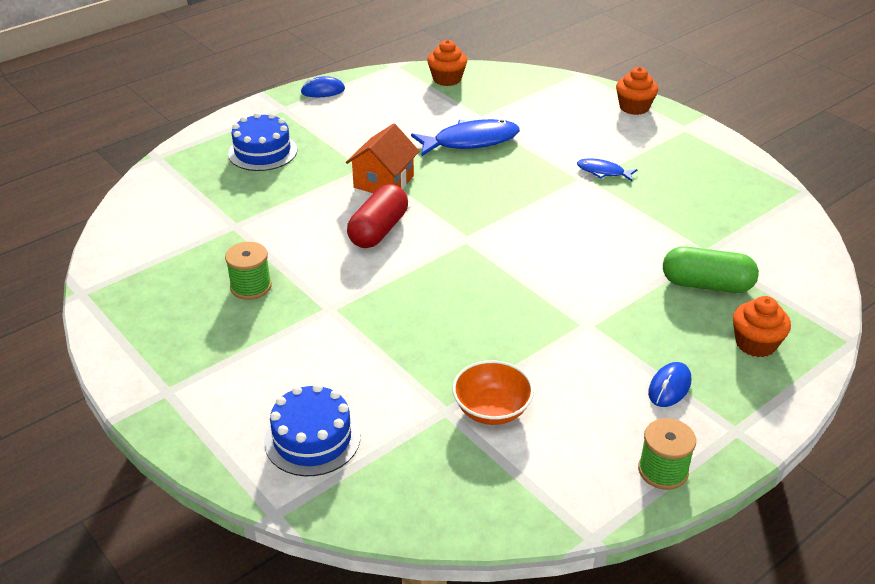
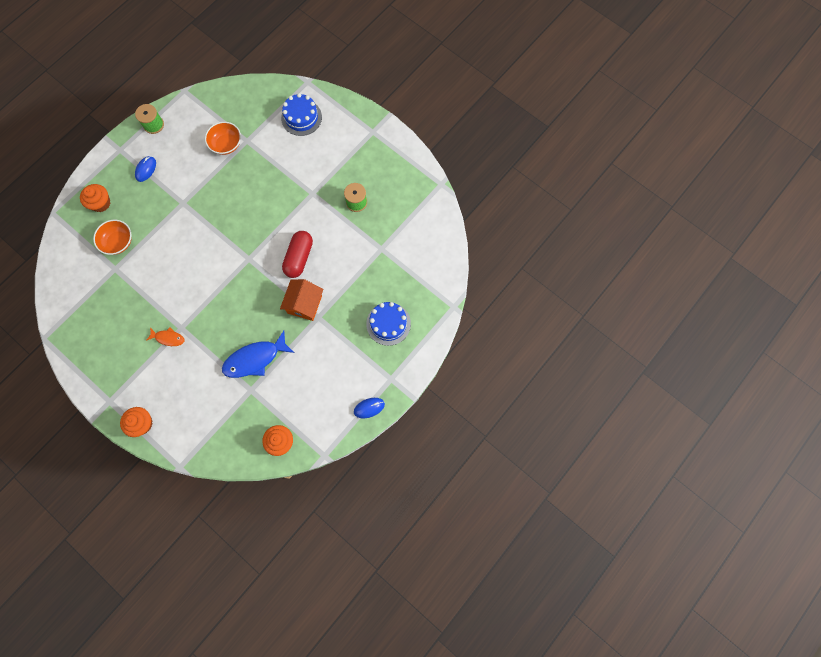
camera: 170 degrees right, 35 degrees up
(603, 172) = (168, 338): blue fish -> orange fish
(706, 284) = (118, 242): green capsule -> orange bowl

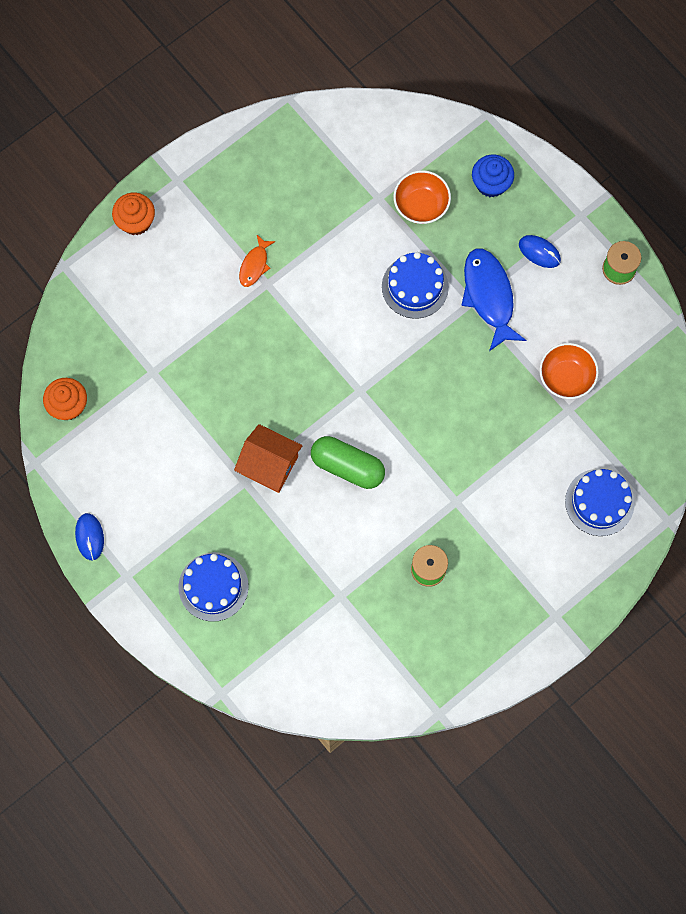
camera: 100 degrees right, 0 degrees up
(101, 203) = (491, 183): orange cupcake -> blue cupcake
(175, 237) = (415, 287): none -> blue cake
(255, 359) = (198, 383): blue fish -> blue fish (489, 296)
(299, 258) = (347, 466): red capsule -> green capsule

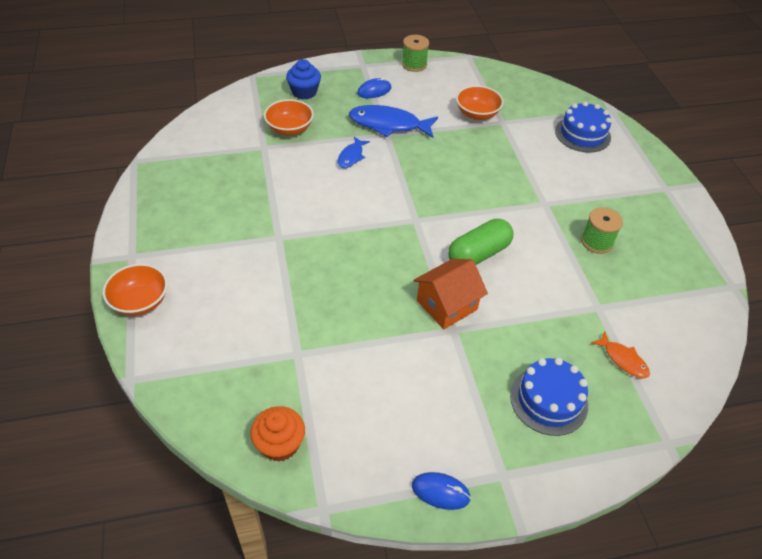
camera: 65 degrees left, 25 degrees down
(136, 221) = (140, 301): orange cupcake -> orange bowl
(255, 265) = (255, 238): orange fish -> orange fish (623, 359)
(415, 287) = (351, 156): blue cake -> blue fish

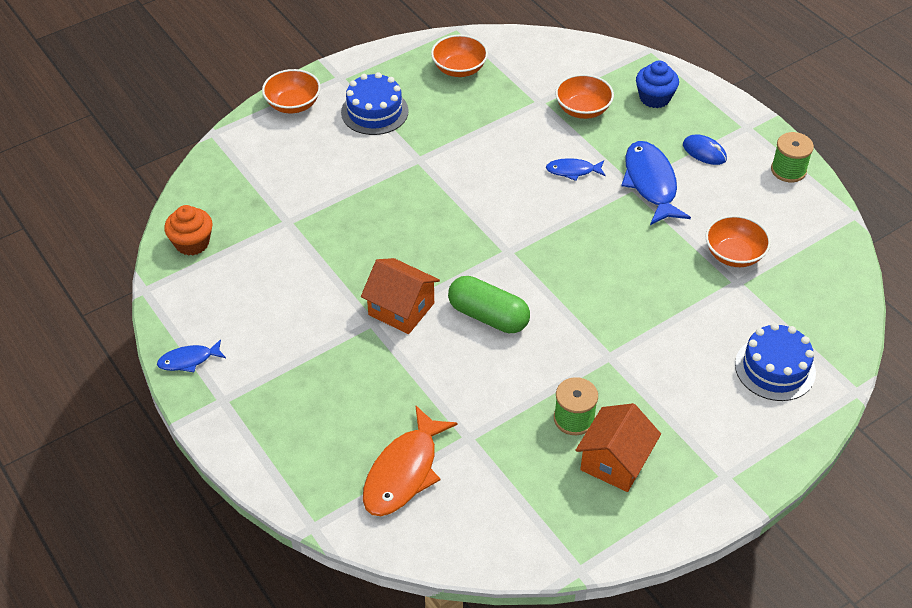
camera: 70 degrees right, 0 degrees up
(188, 177) = (459, 69): none -> orange bowl
(440, 492) = (189, 360): blue mouse -> blue fish
(548, 400) = (321, 417): blue cake -> blue cake (374, 111)
(623, 359) = (404, 472): orange fish -> orange fish, size x1.88
(641, 235) = (615, 461): none -> orange house

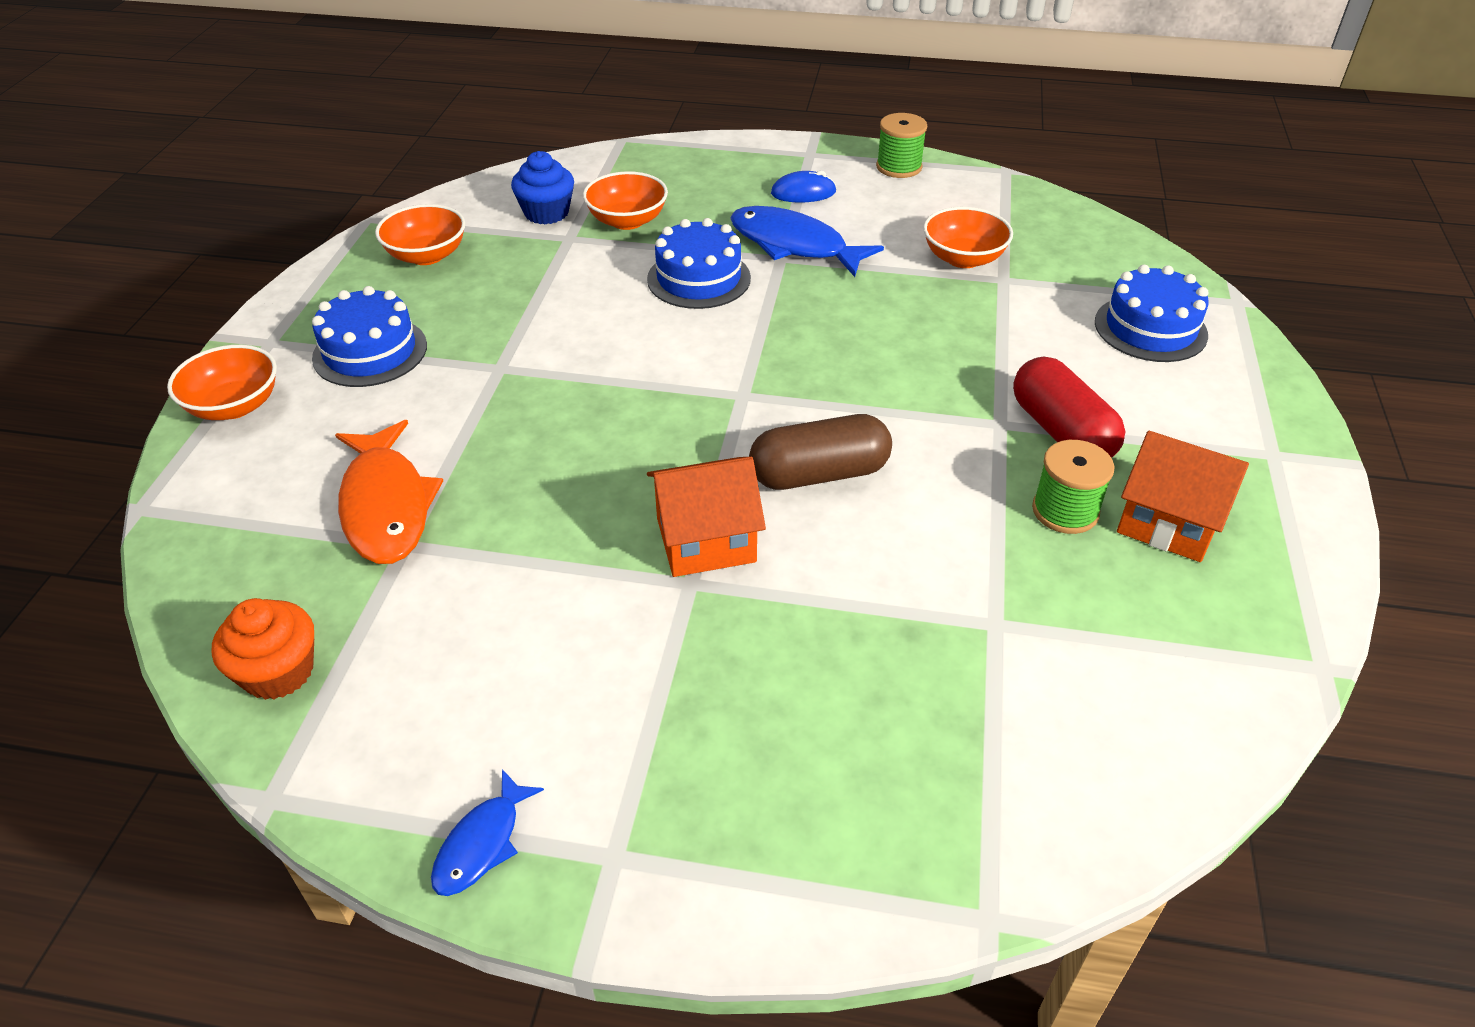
camera: 45 degrees left, 5 degrees down
(404, 472) = (988, 731): orange fish -> orange fish (386, 506)
(488, 316) = (819, 474): green capsule -> brown capsule
(573, 171) = (699, 278): blue fish -> blue cake
(615, 461) = (1168, 522): orange house -> orange house turned 45 degrees counterclockwise
(633, 383) = (1061, 431): none -> red capsule
(654, 98) = (687, 175): blue cupcake -> blue cupcake (546, 213)

